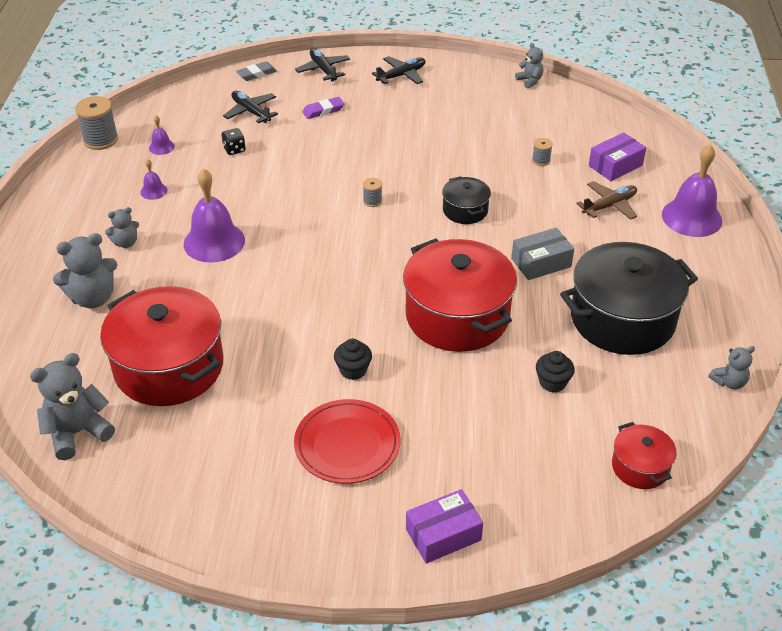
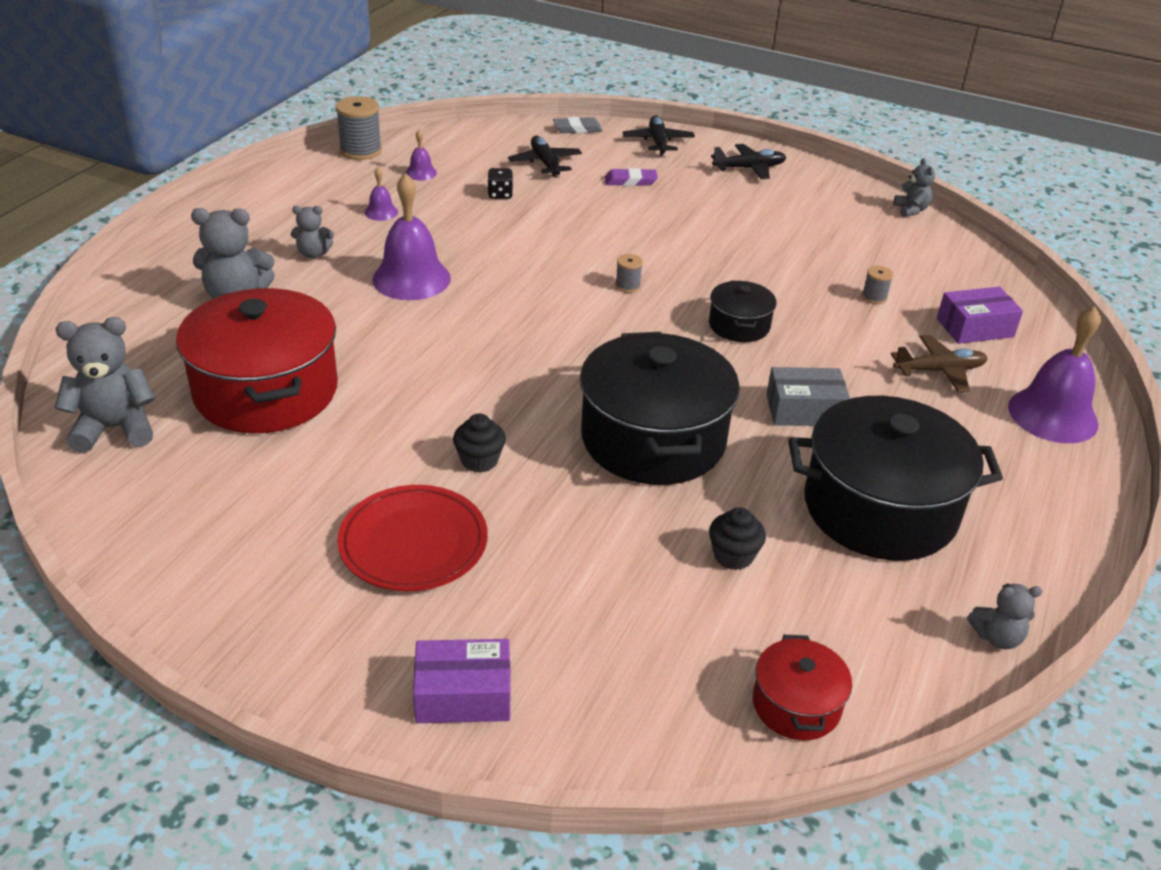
camera: 20 degrees right, 5 degrees down
(457, 316) = (653, 439): red pot -> black pot

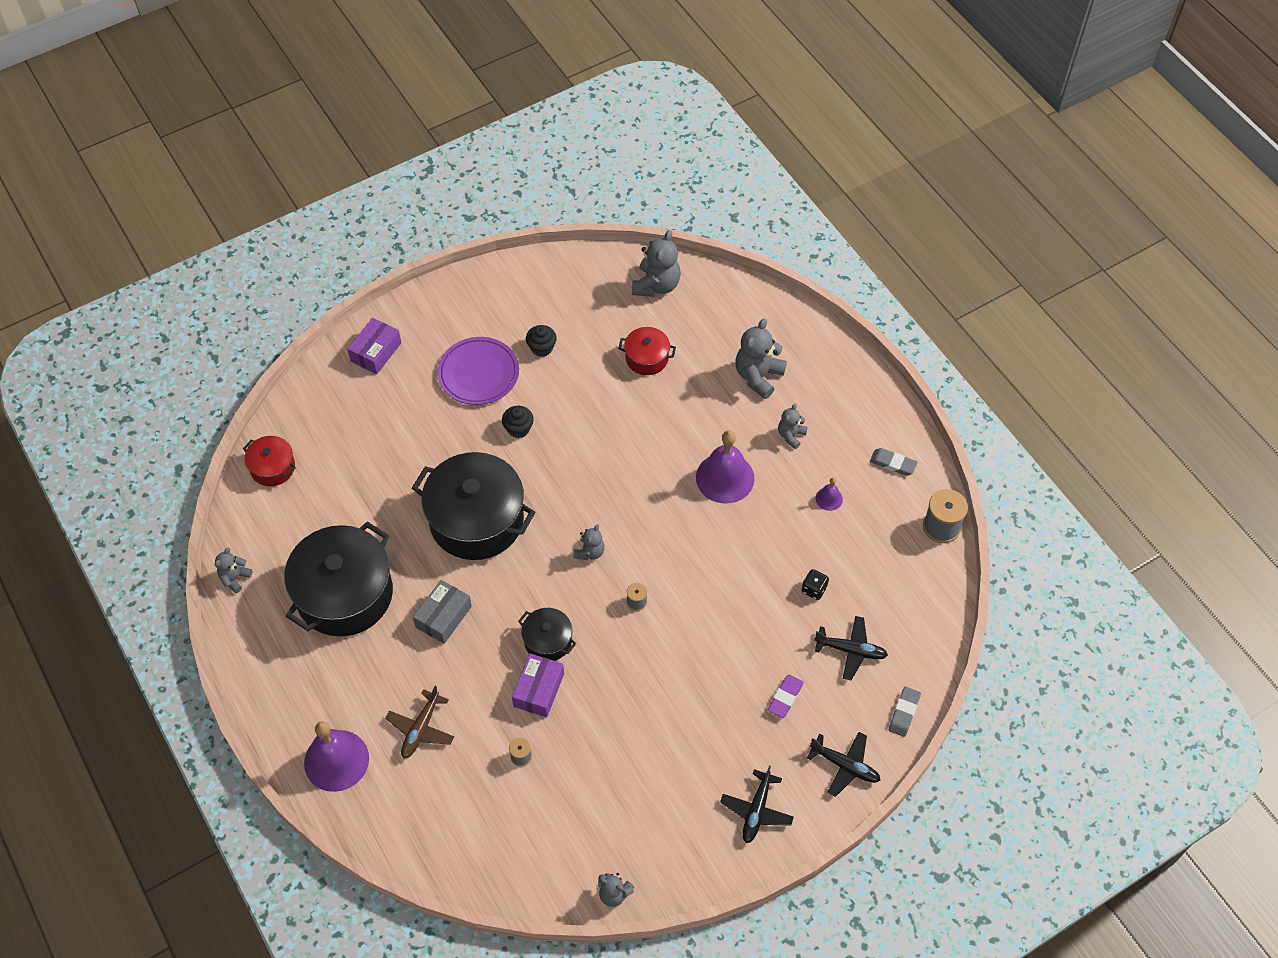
camera: 125 degrees right, 20 degrees up
(266, 391) = (647, 358): red pot -> red pot, size x0.48
(302, 189) = (893, 463): none -> grey eraser
(413, 543) = (478, 373): red plate -> purple plate
(421, 173) = (880, 552): purple bell -> none
(602, 336) = (590, 552): none -> grey teddy bear
(733, 556) = (368, 501): black cupcake -> black cupcake (542, 348)
(975, 328) = (444, 795): purple box -> purple box (538, 690)

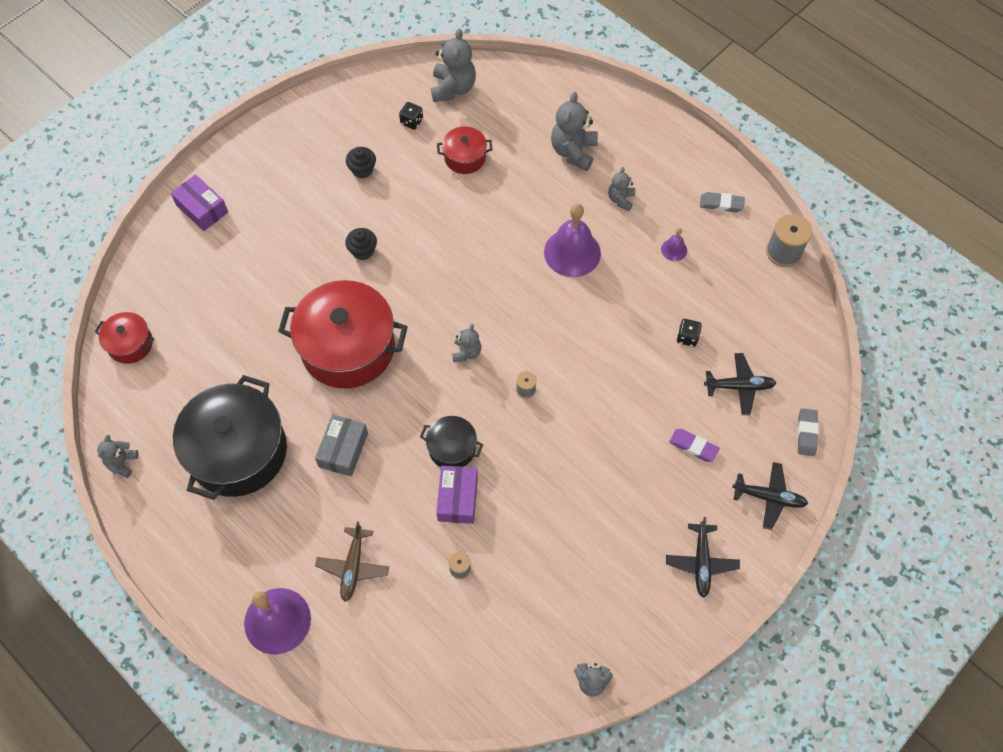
camera: 15 degrees left, 5 degrees up
(376, 352) = (202, 209): purple box -> purple box turned 60 degrees counterclockwise
(476, 520) = (348, 347): black pot -> red pot
(478, 373) = (309, 207): purple plate -> none
(604, 310) = (411, 122): none -> black dice
(785, 697) = (693, 446): purple eraser -> purple eraser turned 75 degrees counterclockwise

